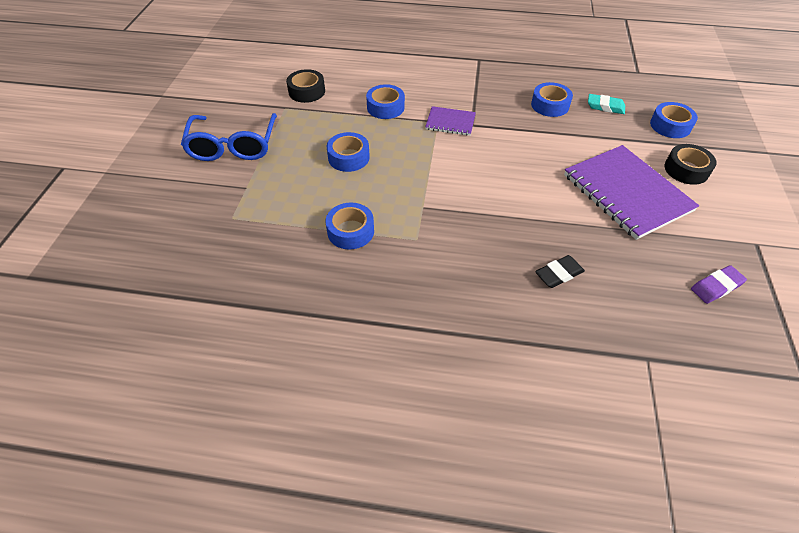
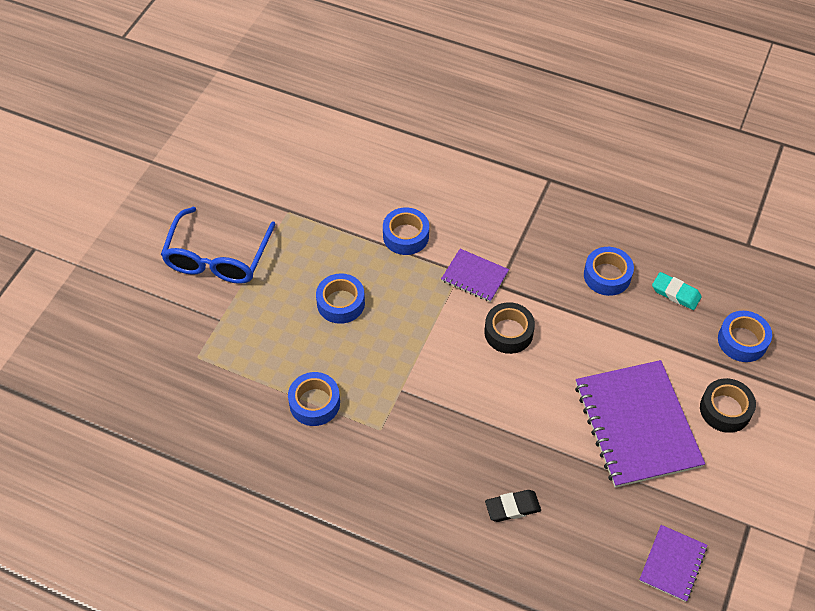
camera: 15 degrees right, 5 degrees up
(307, 91) = (320, 190): black tape -> black tape (508, 332)
(716, 287) = (672, 564): purple eraser -> purple notebook

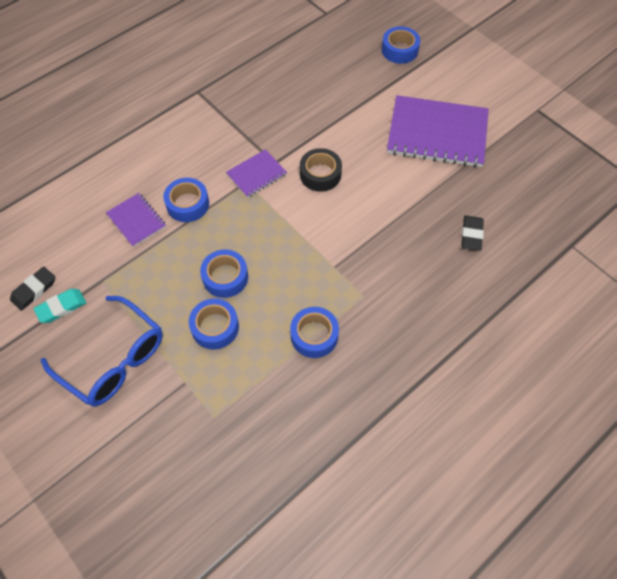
camera: 65 degrees left, 5 degrees up
(255, 169) = (34, 290): none -> black eraser
(607, 276) = (305, 96): blue tape -> blue tape (215, 327)
(672, 564) = (551, 161): purple notebook -> purple notebook (136, 221)
(675, 293) = (342, 66): turquoise eraser -> turquoise eraser (61, 307)
(725, 409) = (447, 82): black tape -> none

